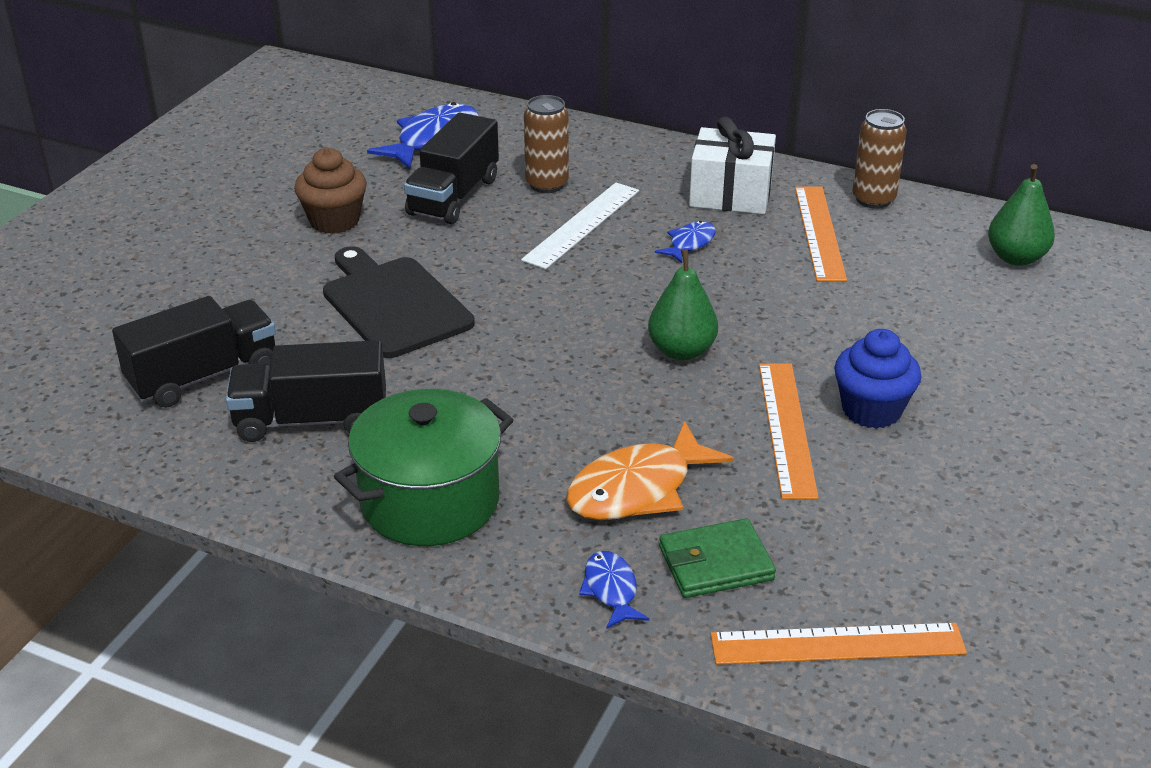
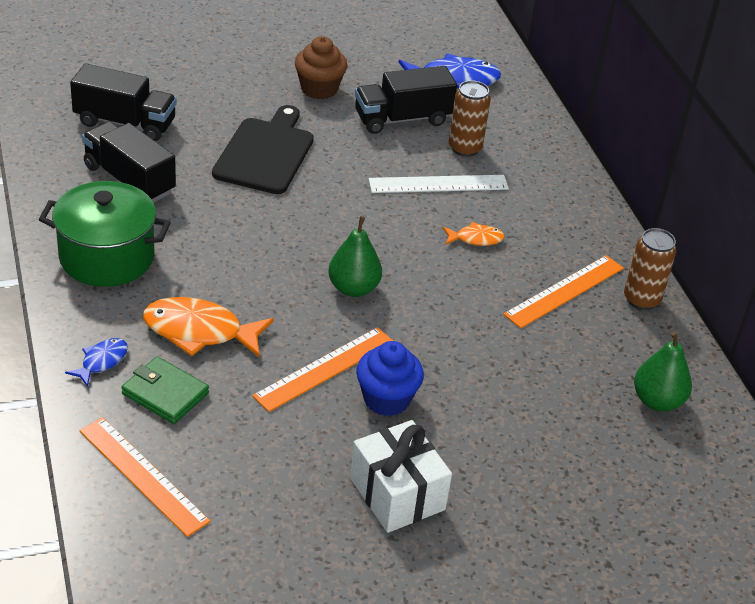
camera: 45 degrees right, 5 degrees up
(689, 243) = (475, 239): blue fish -> orange fish
(730, 194) = (558, 230): white gift -> white gift (397, 494)

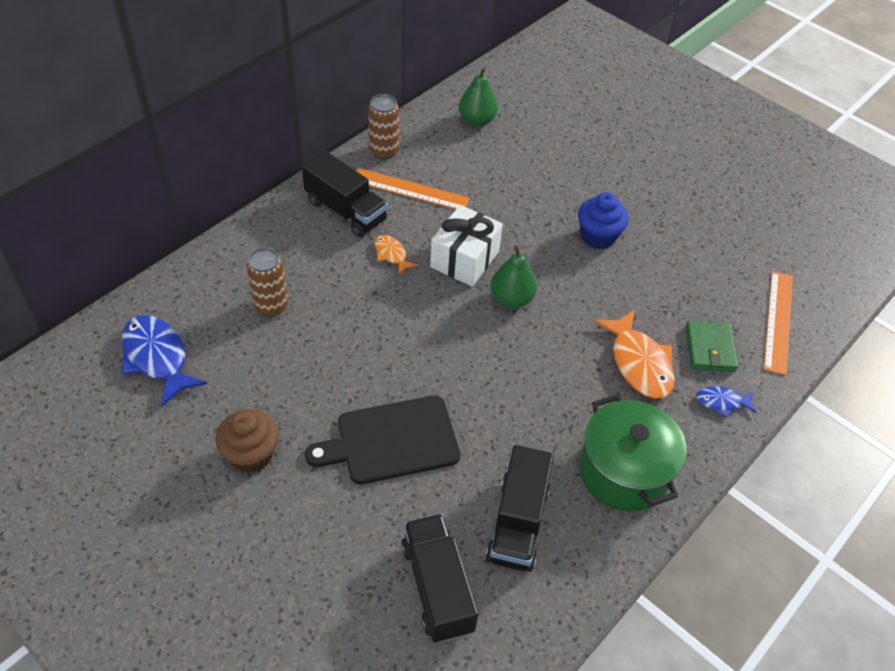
camera: 120 degrees left, 10 degrees up
(324, 368) = (603, 278): orange ruler -> none
(397, 494) = (664, 202): white gift -> white gift (465, 259)
(402, 119) = (257, 367): black truck -> black truck (346, 211)
(438, 184) = (339, 302): white ruler -> none

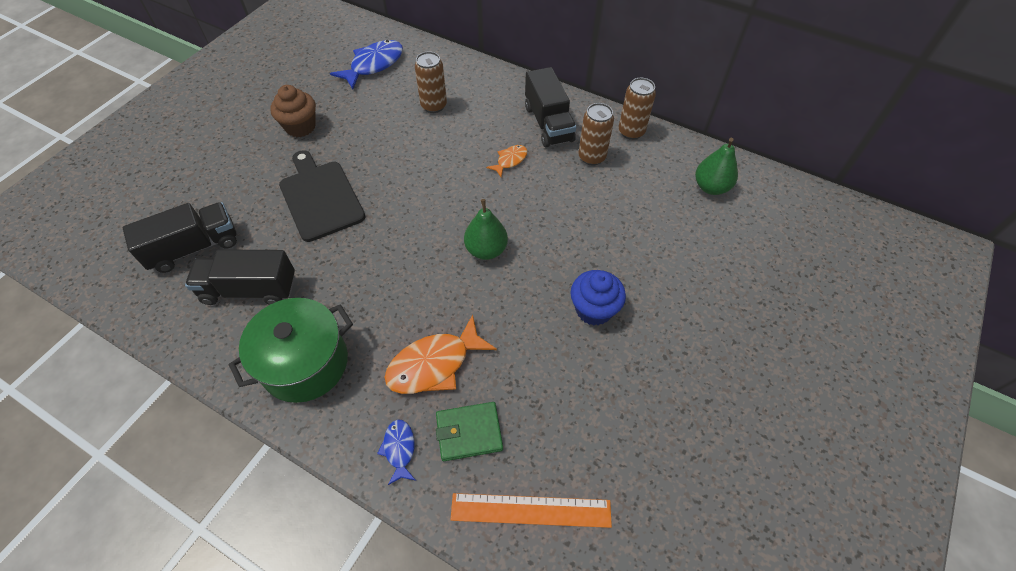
camera: 80 degrees right, 5 degrees up
(346, 211) = (548, 123): black truck -> black truck turned 45 degrees counterclockwise
(409, 190) = (591, 157): orange ruler -> brown can
(465, 259) = (522, 209): white gift -> none

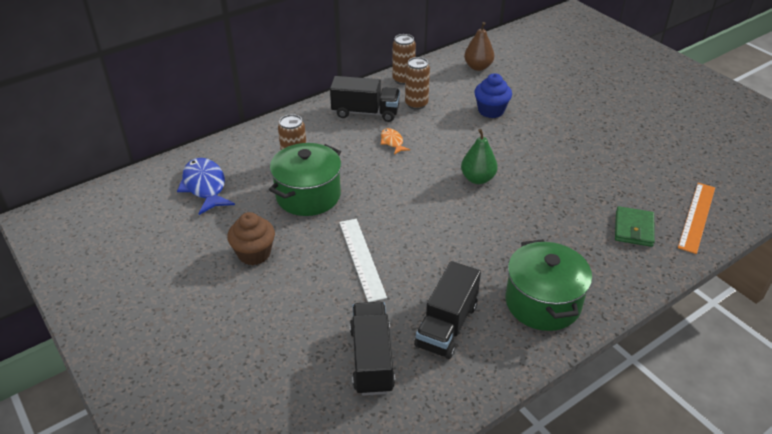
camera: 65 degrees left, 15 degrees down
(320, 197) = (361, 258): black cutting board -> white ruler
(393, 131) = (308, 195): none -> green pot
(399, 449) = (637, 266): blue fish -> none
(434, 364) = (571, 231): orange fish -> none
(594, 309) = (556, 146): blue cupcake -> blue cupcake (491, 111)
(711, 187) = (478, 67): green pear -> brown pear

